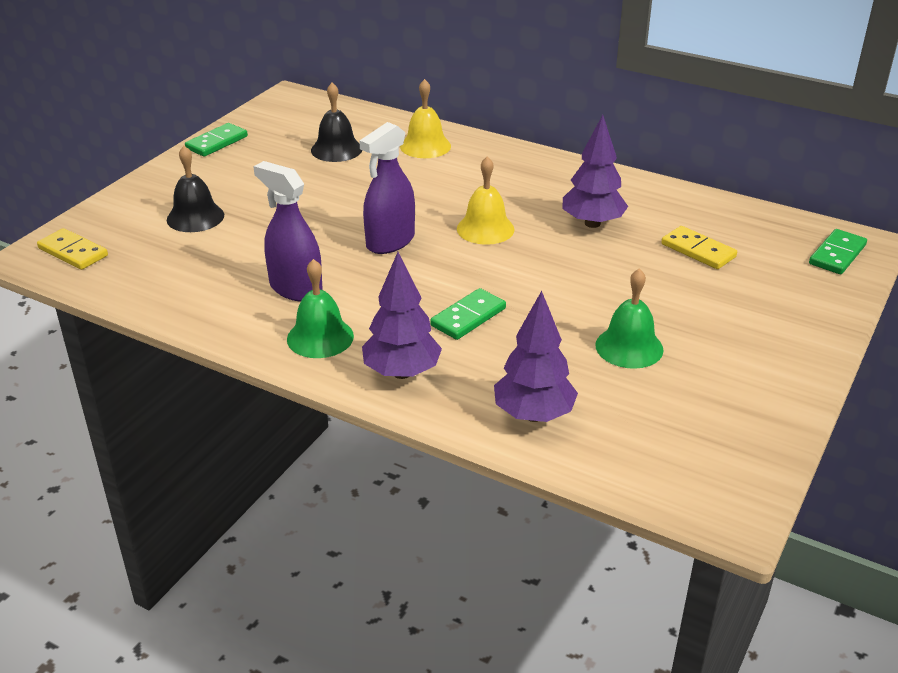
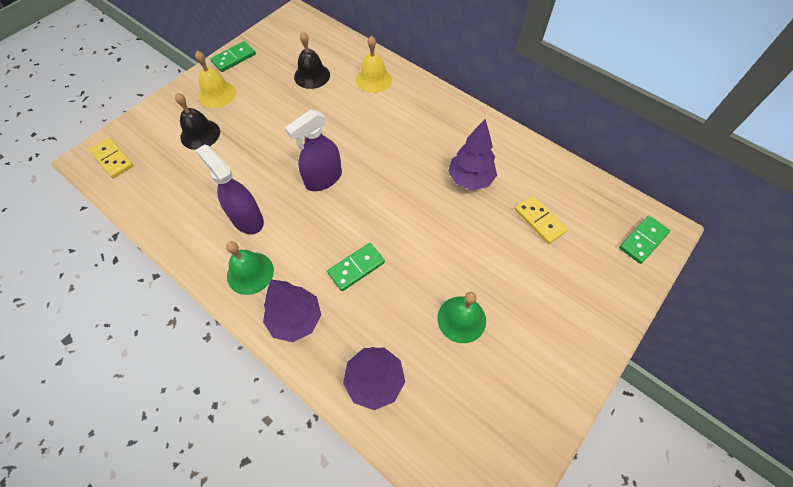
camera: 10 degrees right, 25 degrees up
(485, 229) = (392, 174): yellow bell -> yellow bell (217, 94)

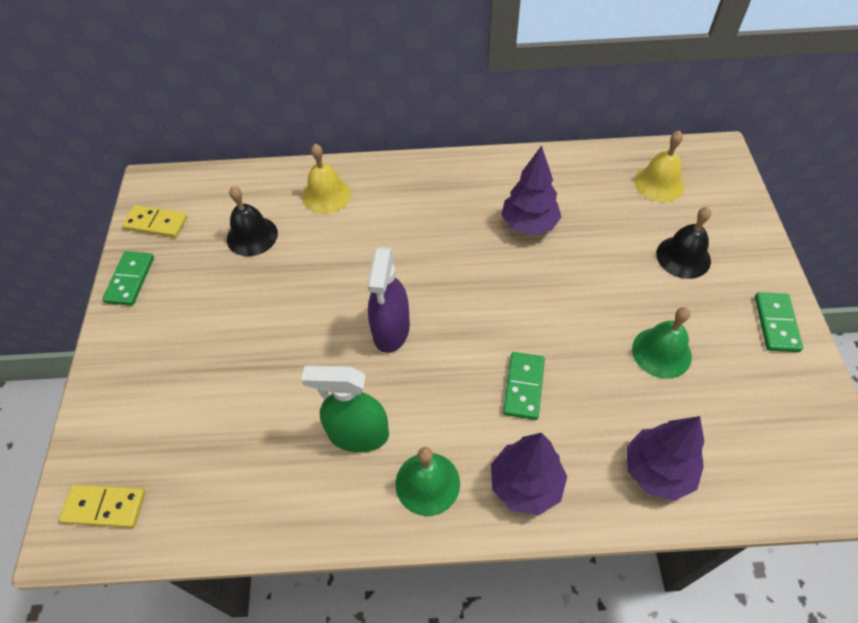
camera: 40 degrees left, 5 degrees down
(200, 134) = (190, 391): black bell -> black bell (683, 257)
(217, 94) = (157, 333): yellow bell -> yellow bell (659, 183)
(247, 219) = (358, 434): purple spray bottle -> green spray bottle
(539, 220) = (624, 217): yellow domino -> yellow domino (156, 223)
(643, 240) = (714, 174): green domino -> green domino (776, 323)

